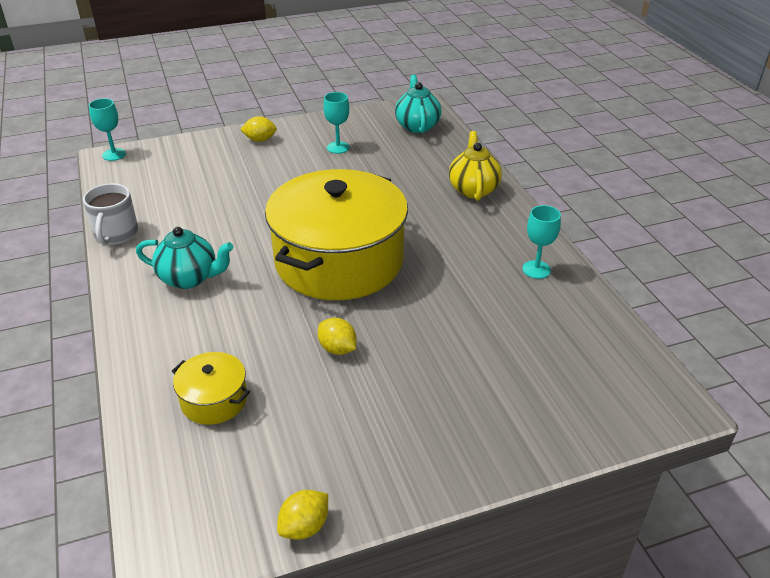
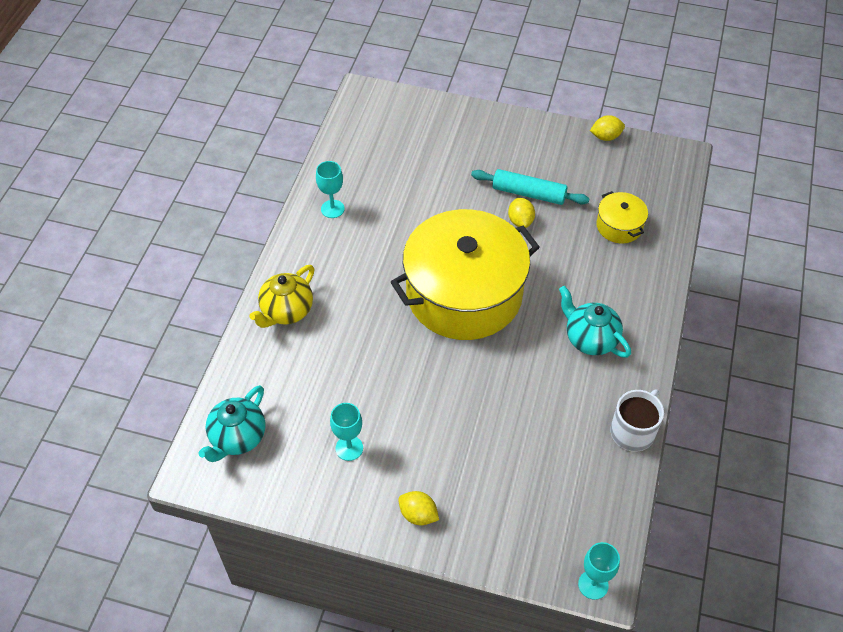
camera: 145 degrees left, 15 degrees up
(352, 384) = (528, 193): none -> turquoise rolling pin

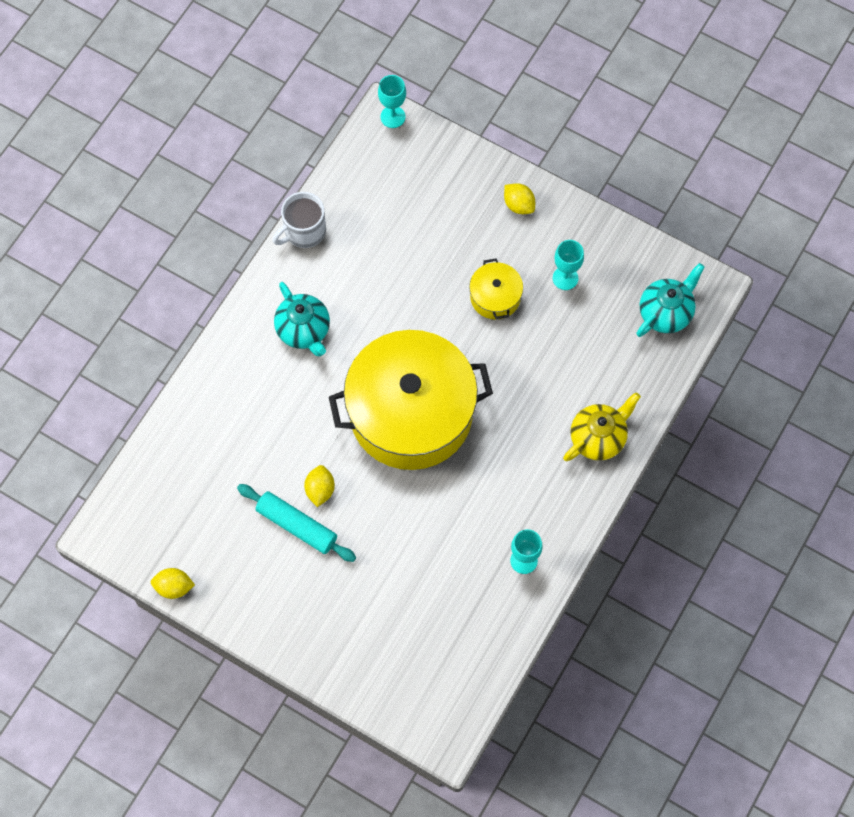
camera: 165 degrees left, 15 degrees up
(619, 226) = (216, 455): yellow pot -> yellow pot (495, 297)

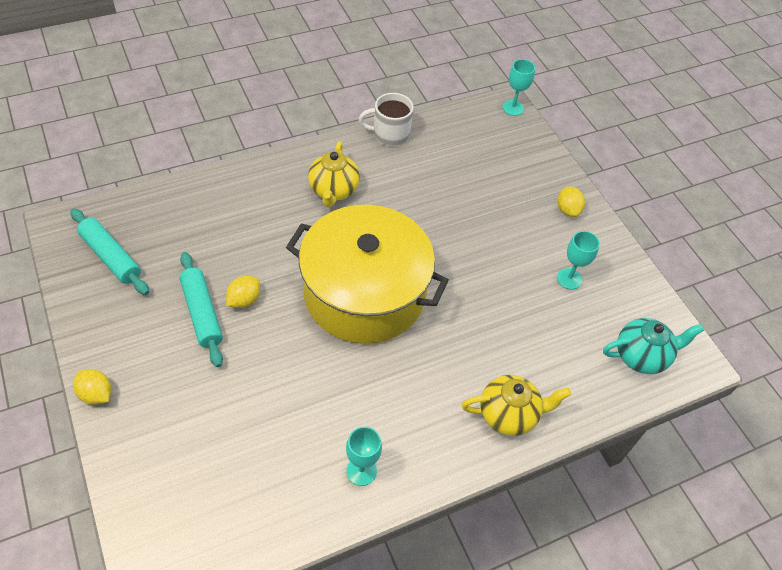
camera: 30 degrees right, 15 degrees down
(174, 587) = (70, 293): yellow lemon -> yellow lemon (96, 394)
(175, 532) = (111, 257): none -> turquoise rolling pin
(304, 330) = (333, 191): turquoise teapot -> yellow teapot
(495, 297) = (500, 257): yellow pot -> none

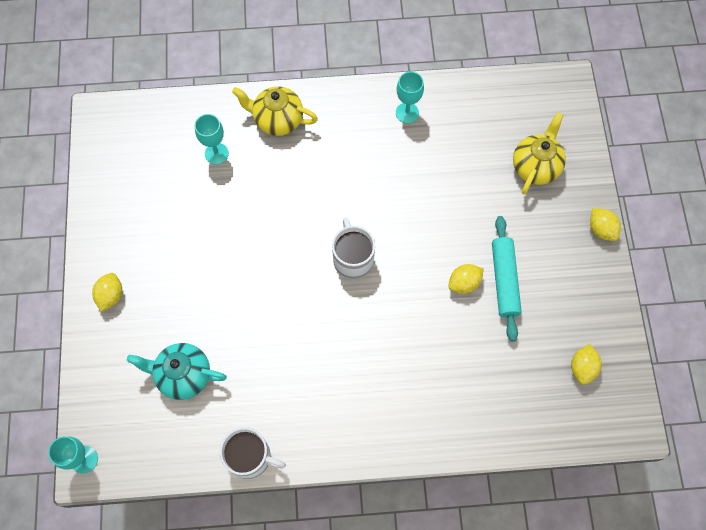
camera: 155 degrees left, 15 degrees up
(111, 257) = (582, 367): turquoise rolling pin -> yellow lemon
(333, 191) = (342, 390): yellow teapot -> yellow teapot (535, 167)
(364, 293) = (353, 259): yellow pot -> white mug
(569, 279) = (157, 220): turquoise goblet -> turquoise goblet (216, 153)
(641, 356) = (141, 134): turquoise teapot -> turquoise teapot (183, 375)

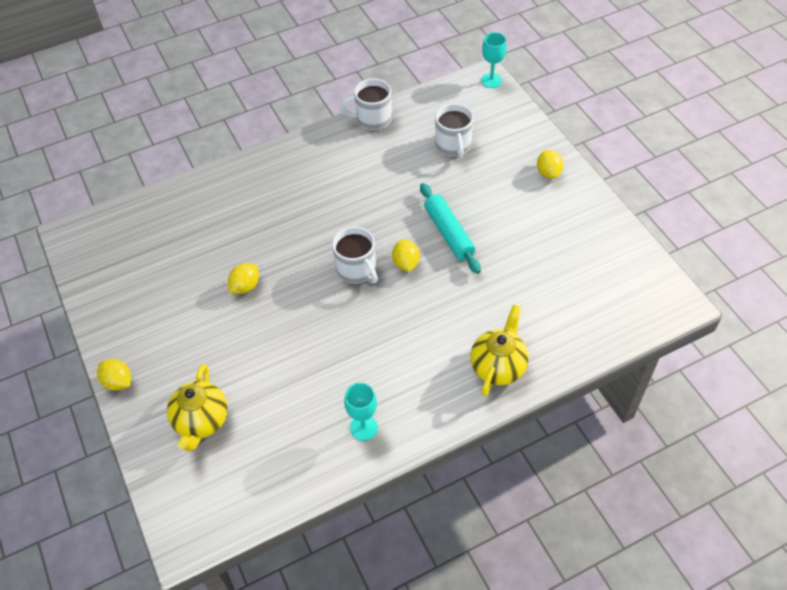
camera: 160 degrees right, 15 degrees down
(183, 375) = (453, 145): turquoise teapot -> white mug
(216, 153) = (538, 311): turquoise goblet -> none
(277, 120) = (498, 366): yellow teapot -> yellow teapot turned 60 degrees counterclockwise
(504, 280) = (207, 302): turquoise rolling pin -> turquoise rolling pin (449, 233)
(582, 367) = (120, 259): yellow lemon -> yellow lemon (406, 263)

